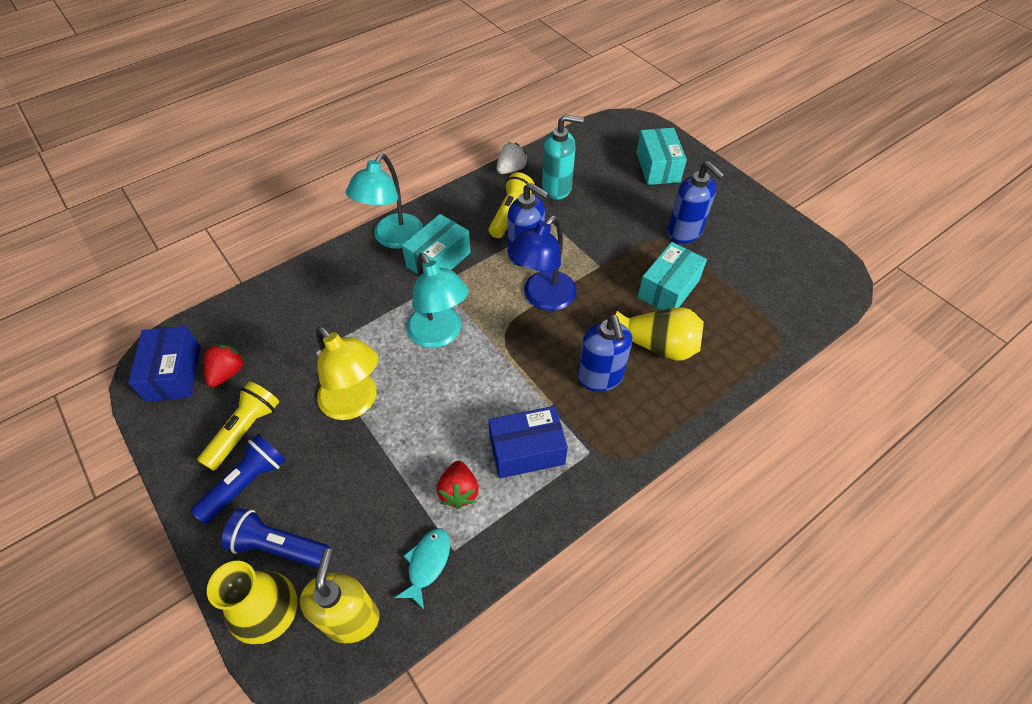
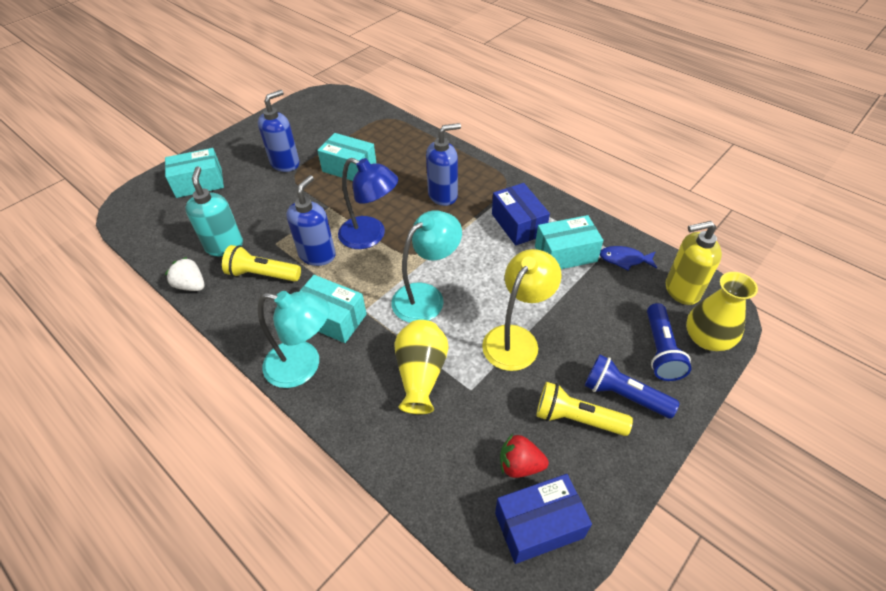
camera: 100 degrees left, 5 degrees down
(427, 563) = (624, 259): turquoise fish -> blue fish
(459, 491) = (565, 254): red strawberry -> turquoise box
(657, 345) = (406, 170): yellow vase -> yellow vase (421, 374)

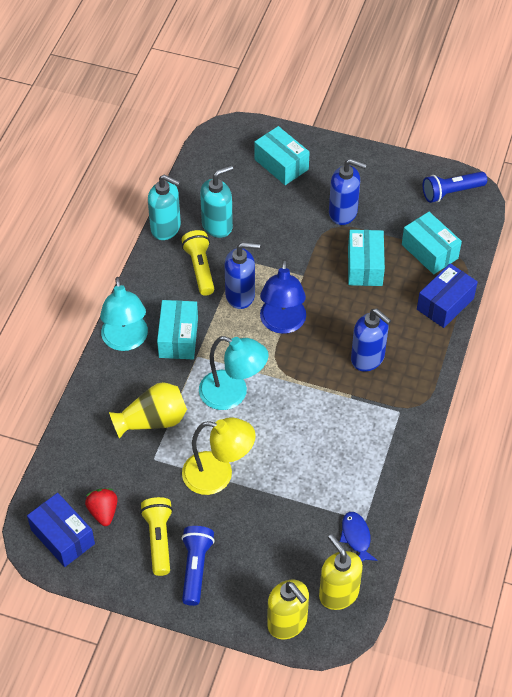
camera: 65 degrees right, 5 degrees up
(191, 285) = (166, 228): white strawberry -> turquoise soap dispenser
(518, 224) = (359, 435): blue box -> blue box (445, 304)
(565, 254) = (338, 485): turquoise box -> turquoise box (429, 251)
(660, 350) = (255, 587): blue flashlight -> blue flashlight (451, 192)
(707, 338) = (287, 623): yellow vase -> yellow soap dispenser

